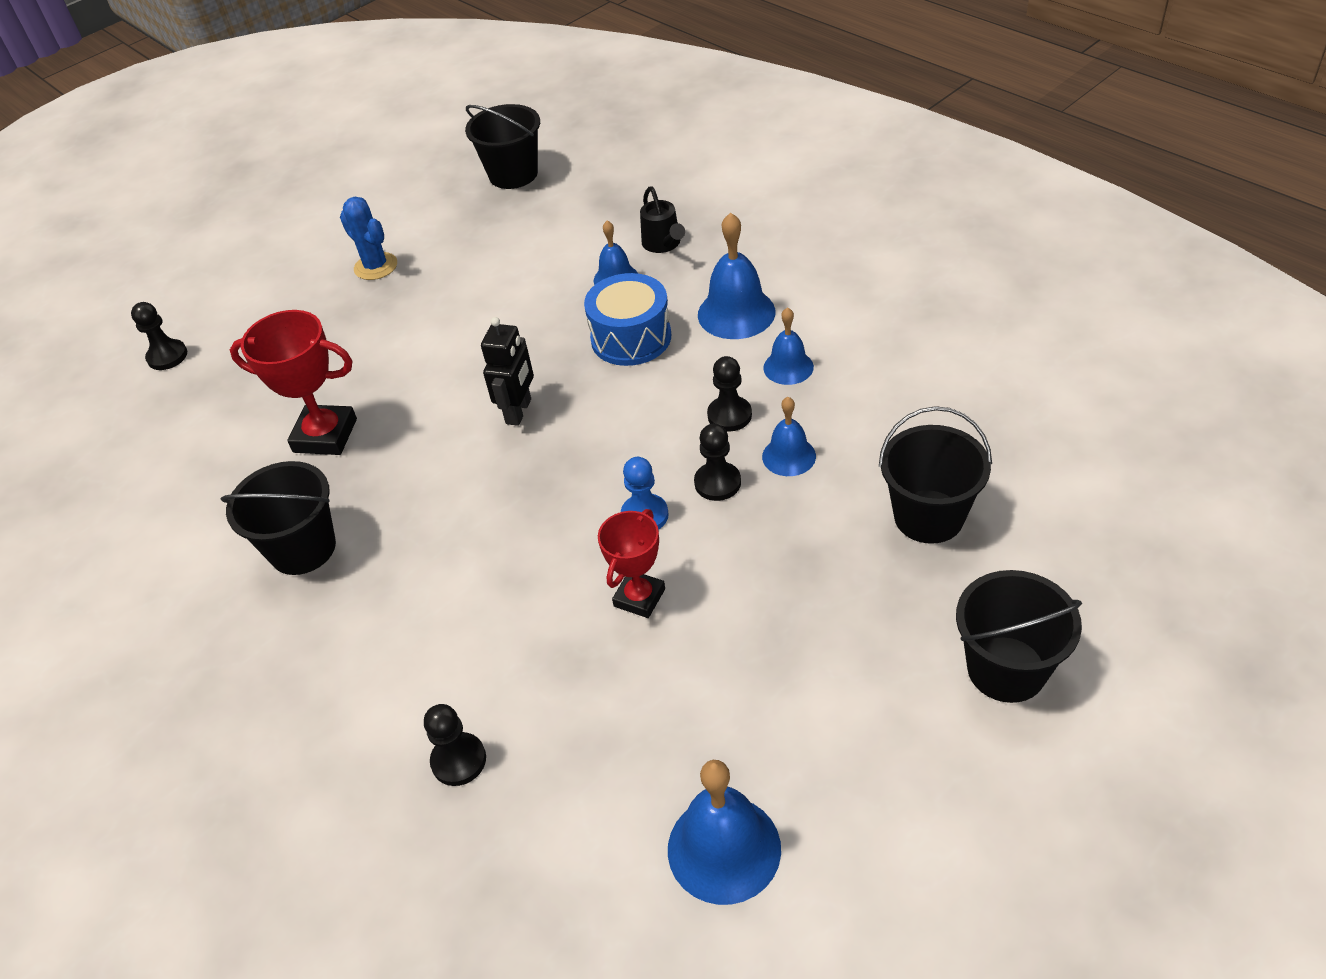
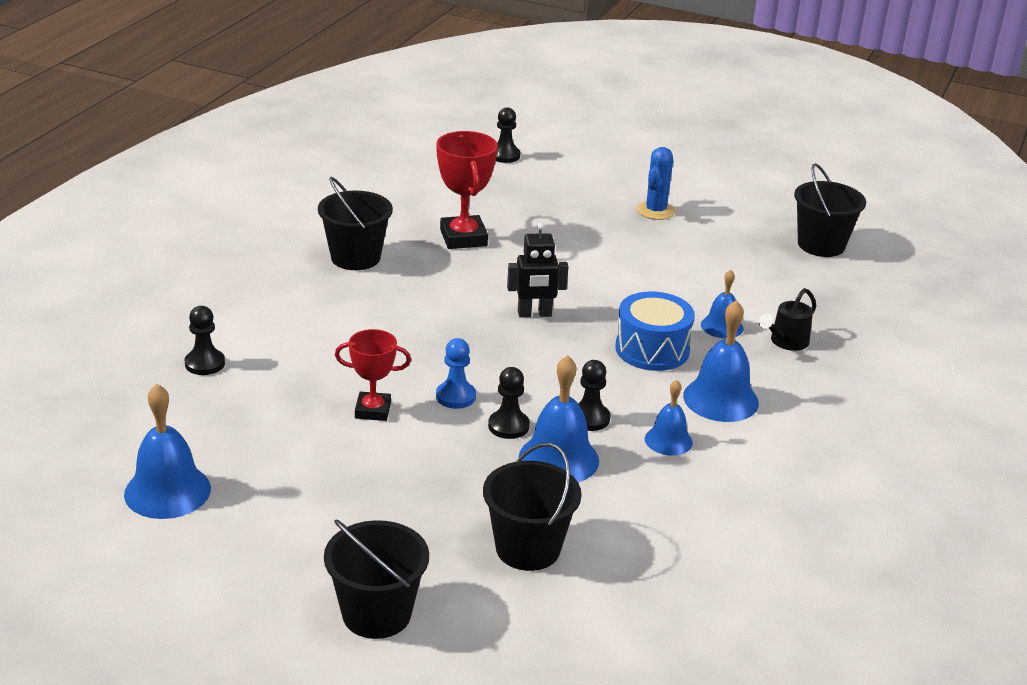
camera: 60 degrees right, 15 degrees down
(789, 456) = (558, 458): blue bell -> blue bell, size x1.64

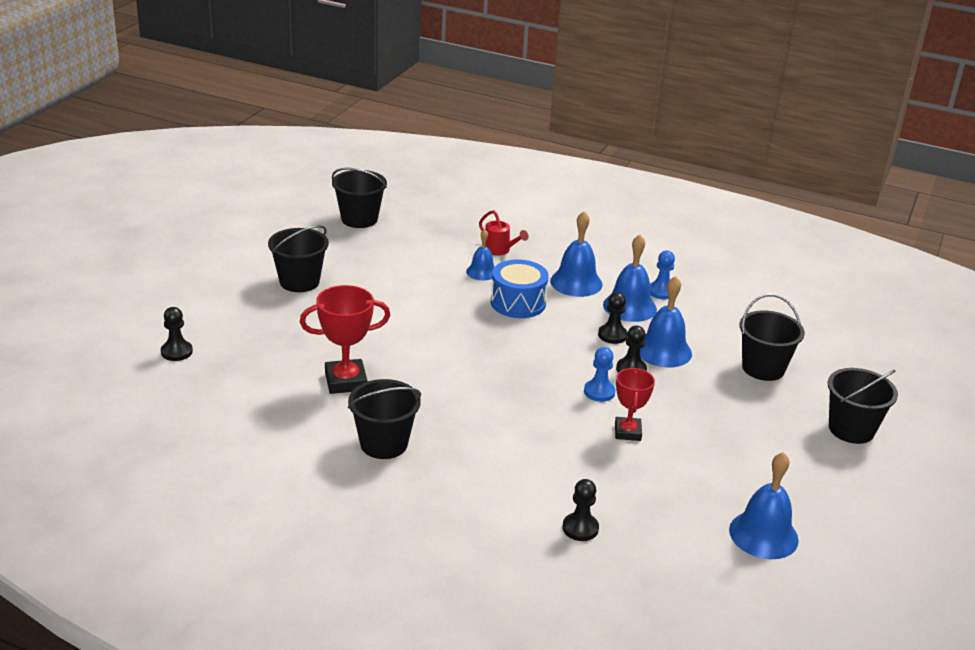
camera: 90 degrees left, 0 degrees up
(534, 314) = (474, 350): black robot -> none
(655, 211) = (299, 282): blue cactus -> black bucket
(668, 440) = (629, 307): blue bell -> blue bell, size x1.64
(720, 474) = (661, 292): none -> blue pawn
(785, 342) = (499, 250): black watering can -> red watering can

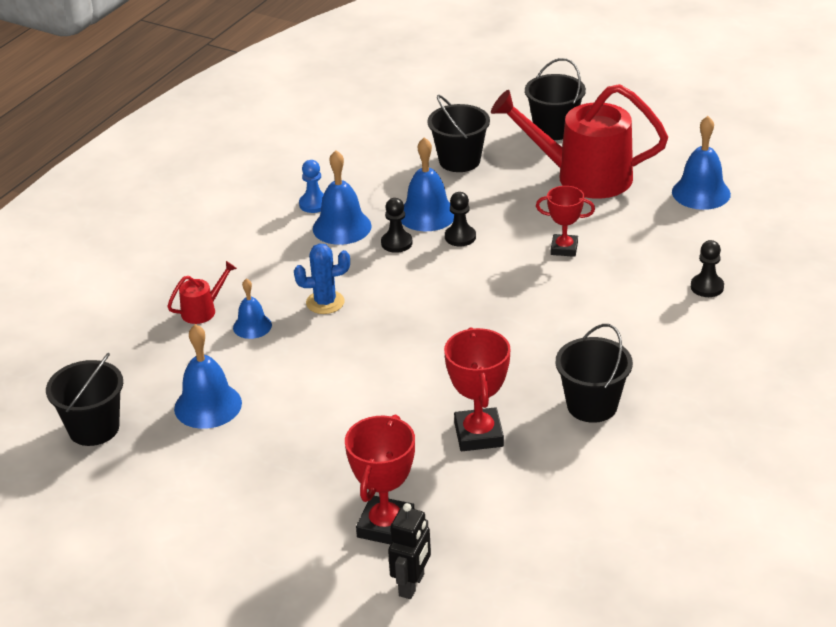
camera: 80 degrees left, 5 degrees up
(176, 352) = (412, 585): black pawn -> black robot
(242, 339) = (386, 526): none -> red trophy
(299, 282) = (252, 480): black bucket -> none
(518, 303) = (325, 302): blue drum -> blue cactus
(576, 282) = (286, 259): blue bell -> blue bell (208, 405)
(599, 392) = (499, 260): blue pawn -> none
(763, 447) = (582, 177): none -> red watering can

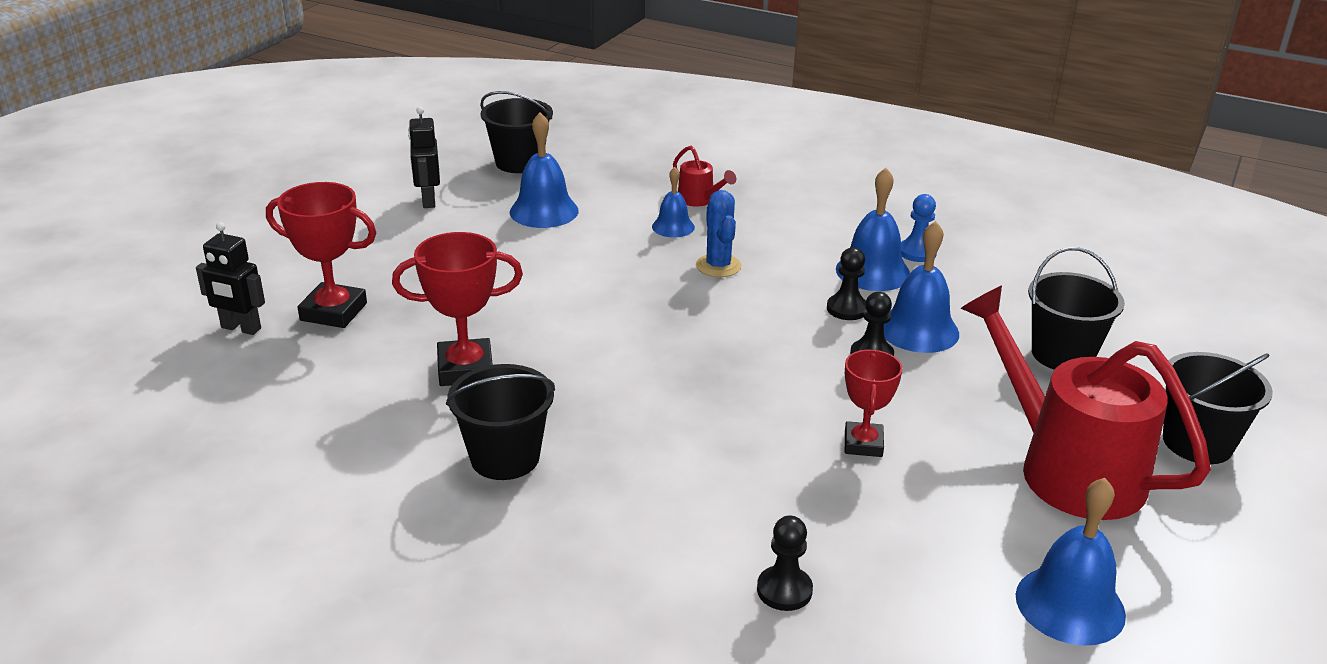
camera: 85 degrees right, 5 degrees down
(169, 487) = (428, 201): none -> black robot
(582, 177) = (1066, 467): red watering can -> red watering can turned 45 degrees counterclockwise

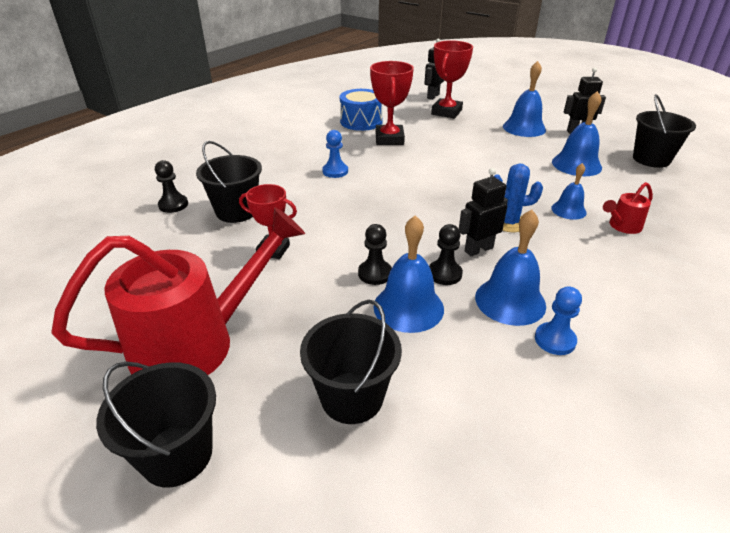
camera: 100 degrees right, 5 degrees up
(378, 409) = (361, 121): none -> blue drum
(505, 457) = (312, 146): black bucket -> black bucket (236, 211)
(608, 417) = (335, 171): none -> blue pawn
(787, 287) = (478, 249): none -> black robot
(1070, 605) = (80, 300): blue bell -> blue bell (524, 128)

